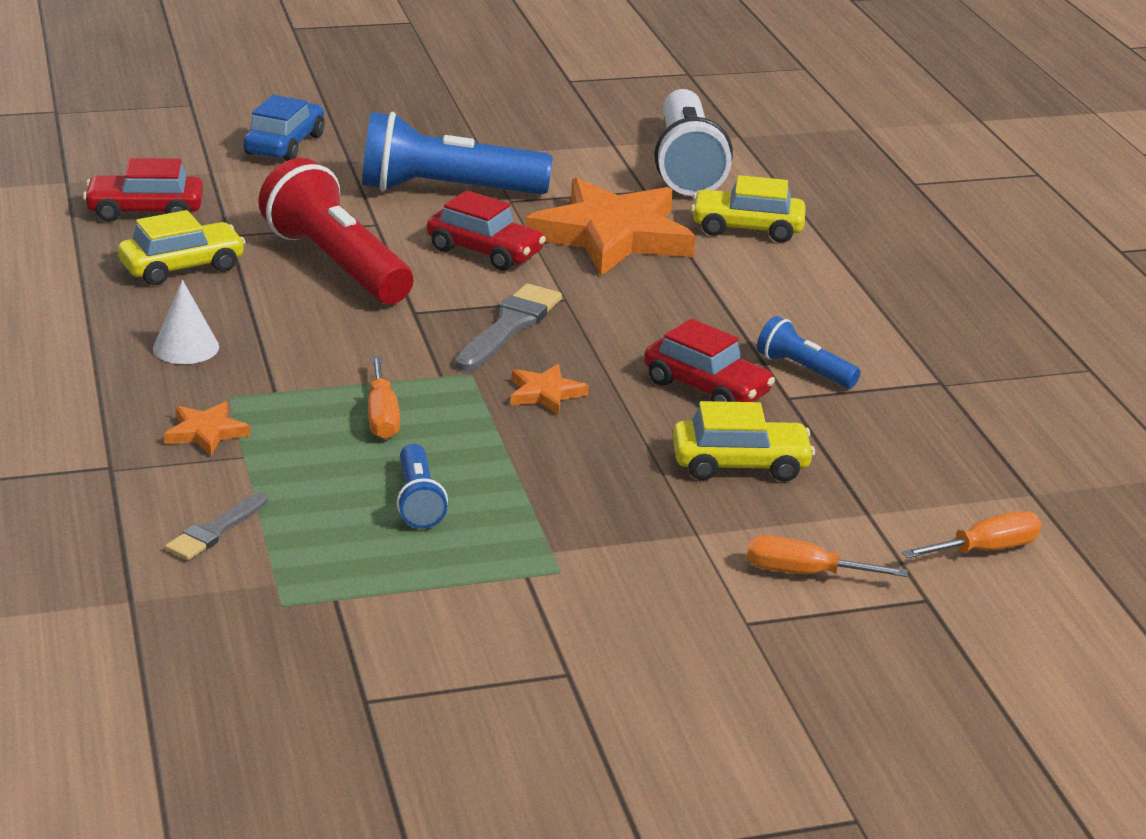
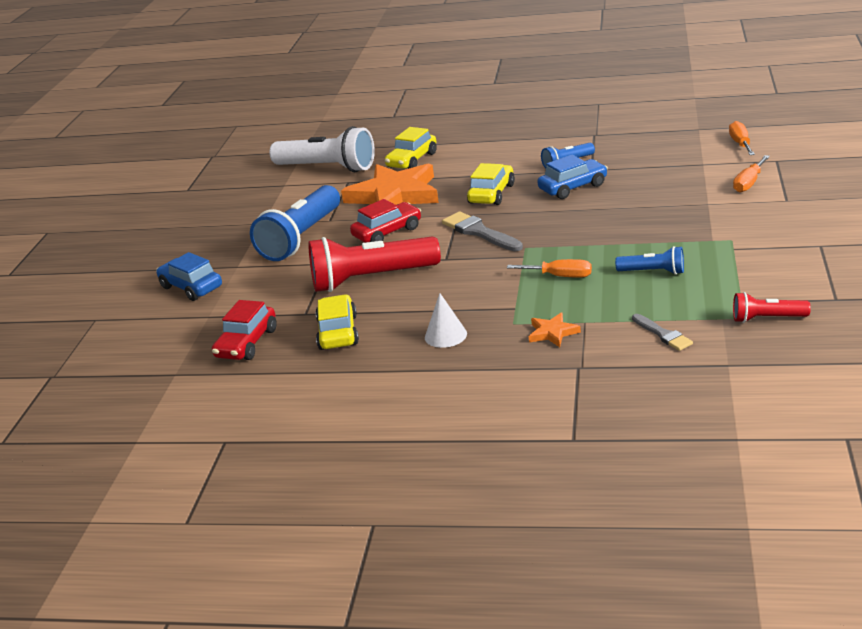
camera: 60 degrees left, 0 degrees up
(281, 629) = (767, 319): none -> red flashlight
(545, 393) = (558, 228): orange star -> none
(706, 388) = (573, 187): red car -> blue car
(740, 464) = (649, 187): yellow car -> yellow car (491, 194)

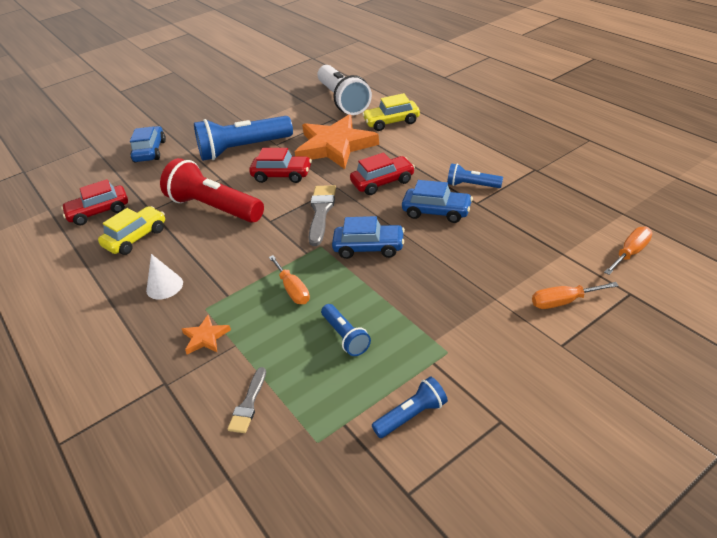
camera: 45 degrees right, 10 degrees up
(491, 194) = (383, 182): yellow car -> red car
(566, 228) = (369, 248): none -> blue car
(767, 319) = (327, 461): red flashlight -> none
(770, 273) = (411, 415): none -> blue flashlight

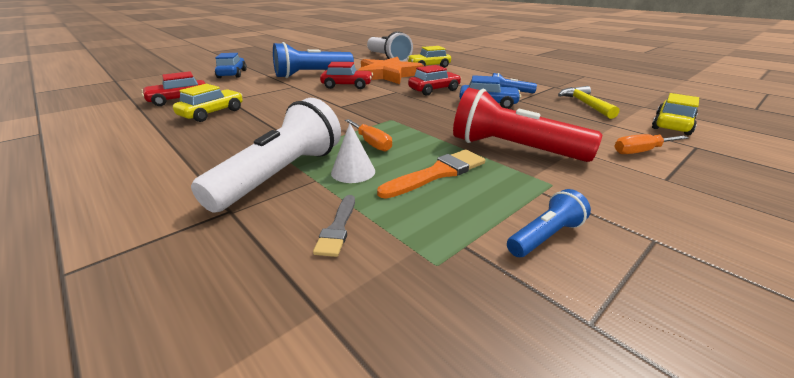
camera: 10 degrees left, 10 degrees down
(164, 286) = (237, 140): white cone -> white cone (353, 171)
(205, 337) = (281, 174): orange star -> white flashlight
(214, 208) = (288, 99): red flashlight -> red flashlight (512, 149)
(321, 212) = (386, 102): grey brush -> none
(346, 336) = (437, 173): blue flashlight -> orange brush
(369, 248) = (437, 120): blue car -> none
(552, 210) = (585, 104): none -> yellow hammer
(630, 253) = (672, 125): orange screwdriver -> yellow car

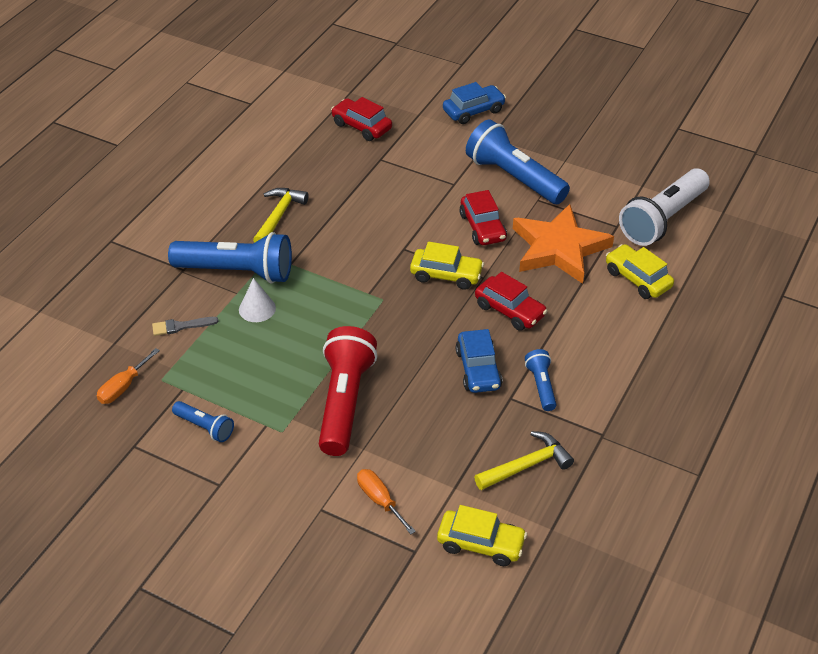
camera: 70 degrees right, 15 degrees up
(212, 113) = (337, 169): yellow car -> yellow car (446, 275)
(229, 142) = (279, 216): none -> yellow hammer
(281, 174) = (237, 271): white flashlight -> blue flashlight
(371, 143) = (315, 303): orange screwdriver -> orange screwdriver (123, 387)
(437, 173) = (273, 358): orange brush -> none

